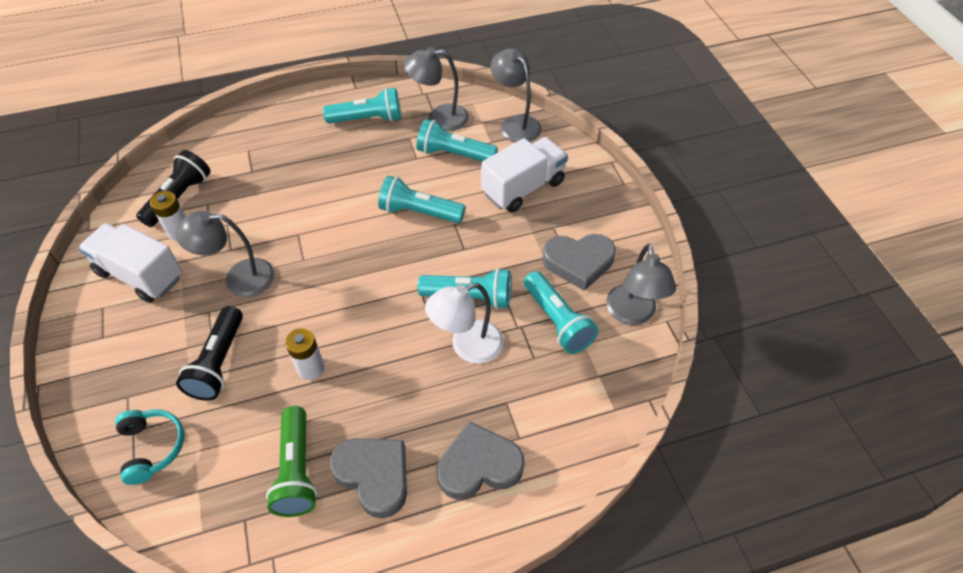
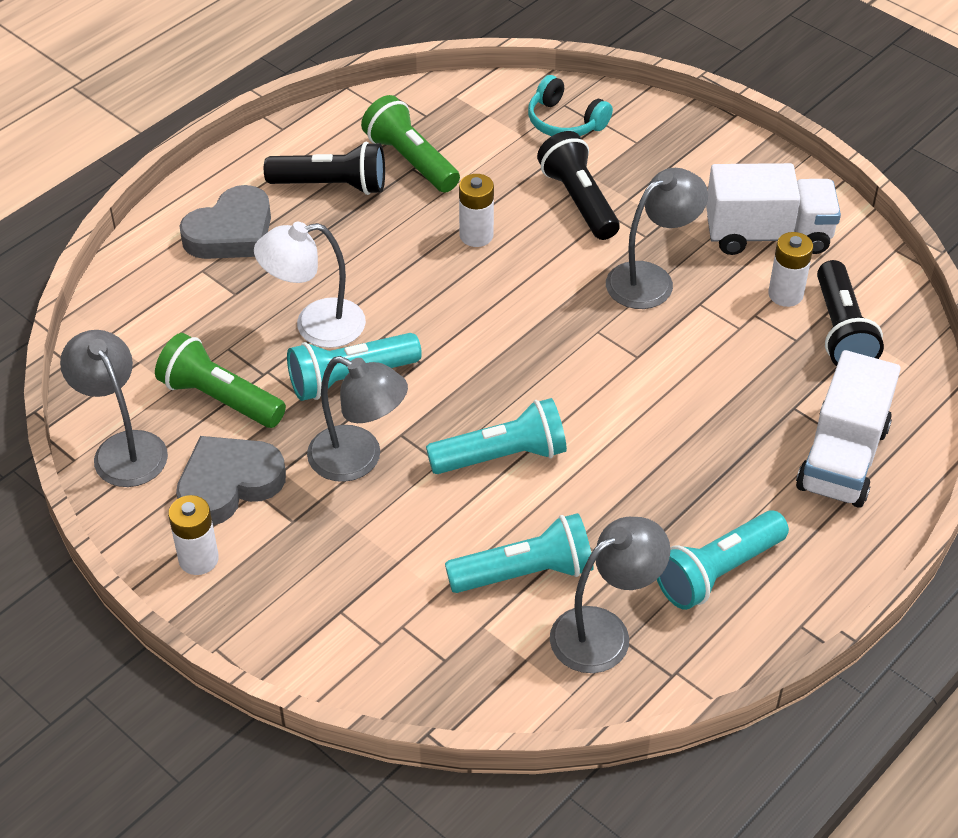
camera: 150 degrees right, 5 degrees down
(374, 476) = (332, 185): grey heart -> black flashlight
(467, 346) = (315, 326): white lamp -> white lamp turned 135 degrees counterclockwise
(515, 124) = (466, 684): grey lamp -> grey lamp (358, 460)
(523, 188) = (375, 564): white truck -> white truck (842, 458)
(557, 321) = (220, 398): turquoise flashlight -> green flashlight
(614, 229) = (198, 559): none -> white battery

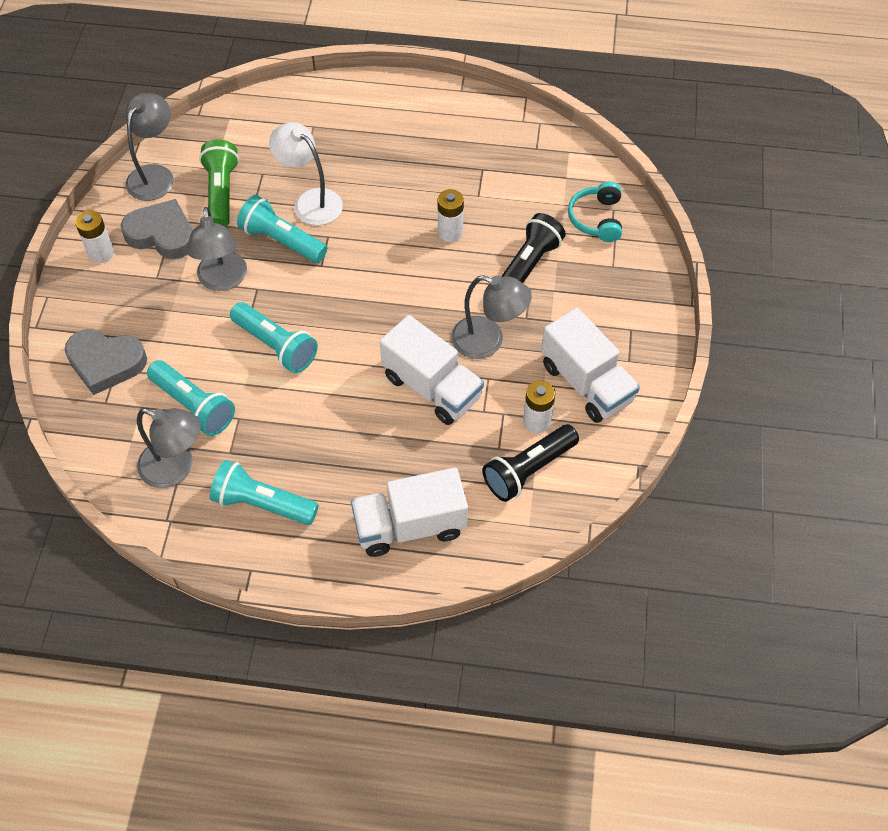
camera: 55 degrees right, 10 degrees up
(231, 232) = (353, 120): grey heart -> grey heart (106, 363)
(332, 185) = (432, 141): black flashlight -> none
(411, 160) = (488, 164): green flashlight -> none
(674, 352) = (432, 387): none -> white truck

